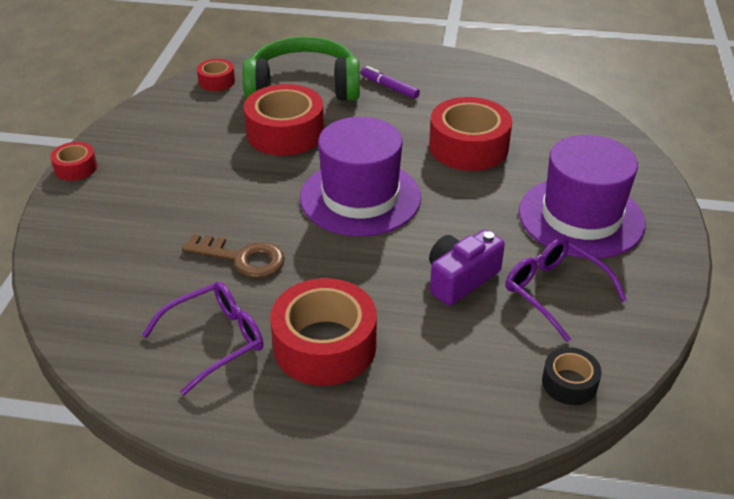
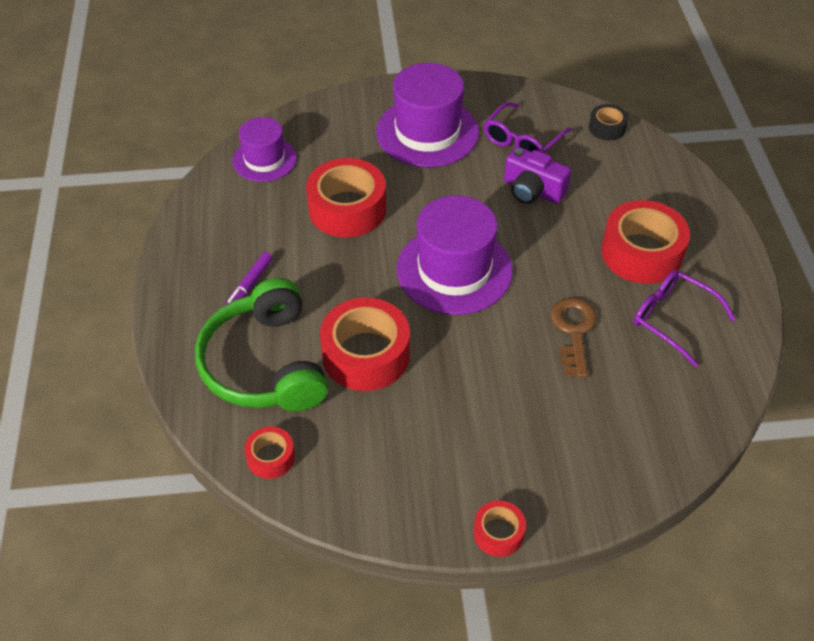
camera: 105 degrees left, 10 degrees up
(552, 110) = (264, 159): none -> purple hat

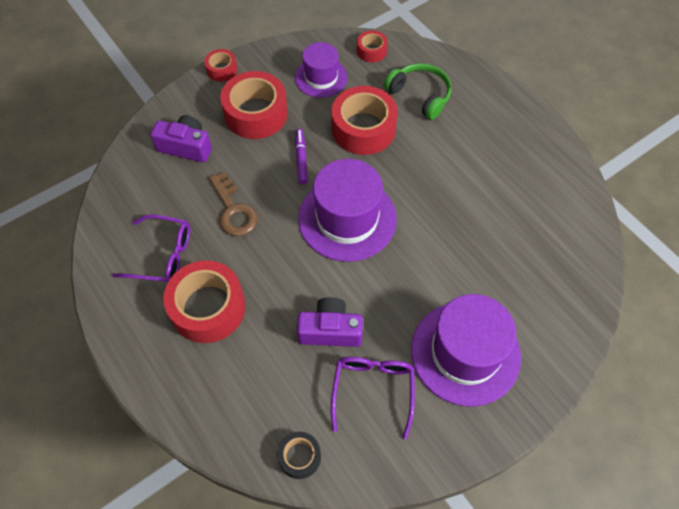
camera: 150 degrees right, 10 degrees up
(248, 286) = (477, 137): purple marker -> purple marker (301, 159)
(264, 159) = (570, 246): purple hat -> purple hat (321, 77)
(264, 364) = (420, 95): green headphones -> green headphones, size x0.64
(347, 209) = (465, 232): red tape -> red tape (256, 114)
(599, 434) = (186, 147): none -> purple camera

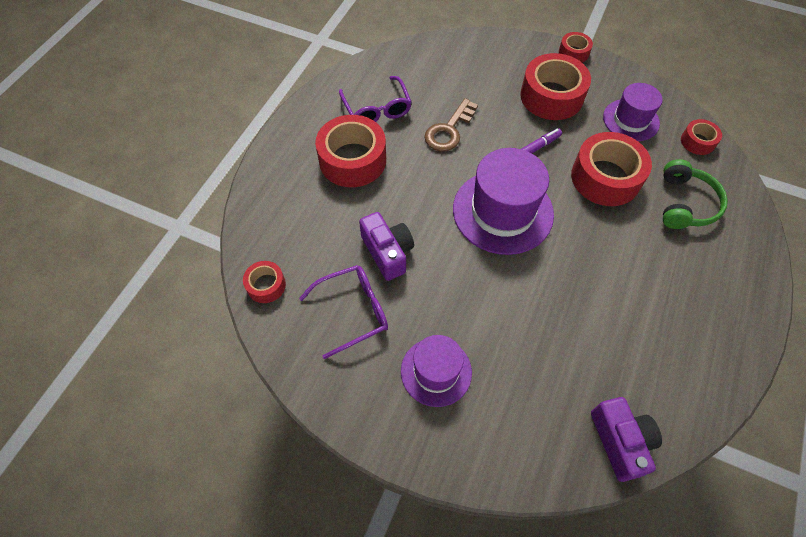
camera: 60 degrees right, 0 degrees up
(186, 147) = (481, 71): purple camera -> purple camera (620, 441)
(299, 457) = (266, 285): black tape -> red tape
(465, 353) = (436, 371): purple hat -> purple hat, size x0.61

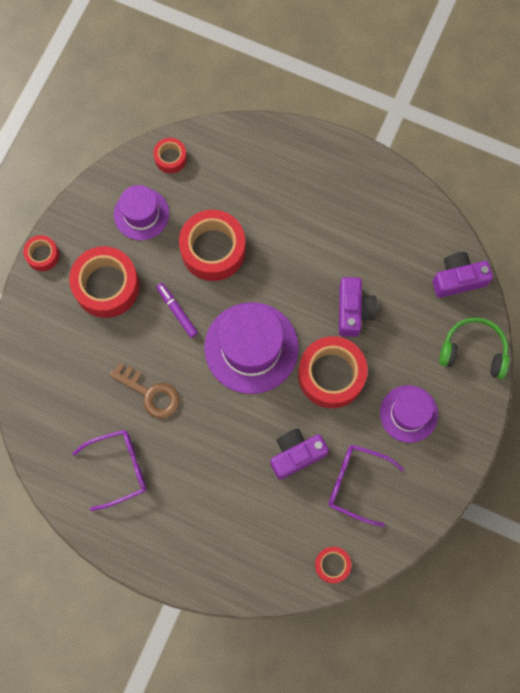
camera: 90 degrees left, 15 degrees up
(352, 160) = (187, 491): red tape -> red tape (331, 375)
(354, 311) = (356, 483): purple glasses -> purple glasses turned 45 degrees counterclockwise
(558, 312) = (353, 311): none -> purple camera
(685, 203) = (243, 185): green headphones -> green headphones (473, 351)

